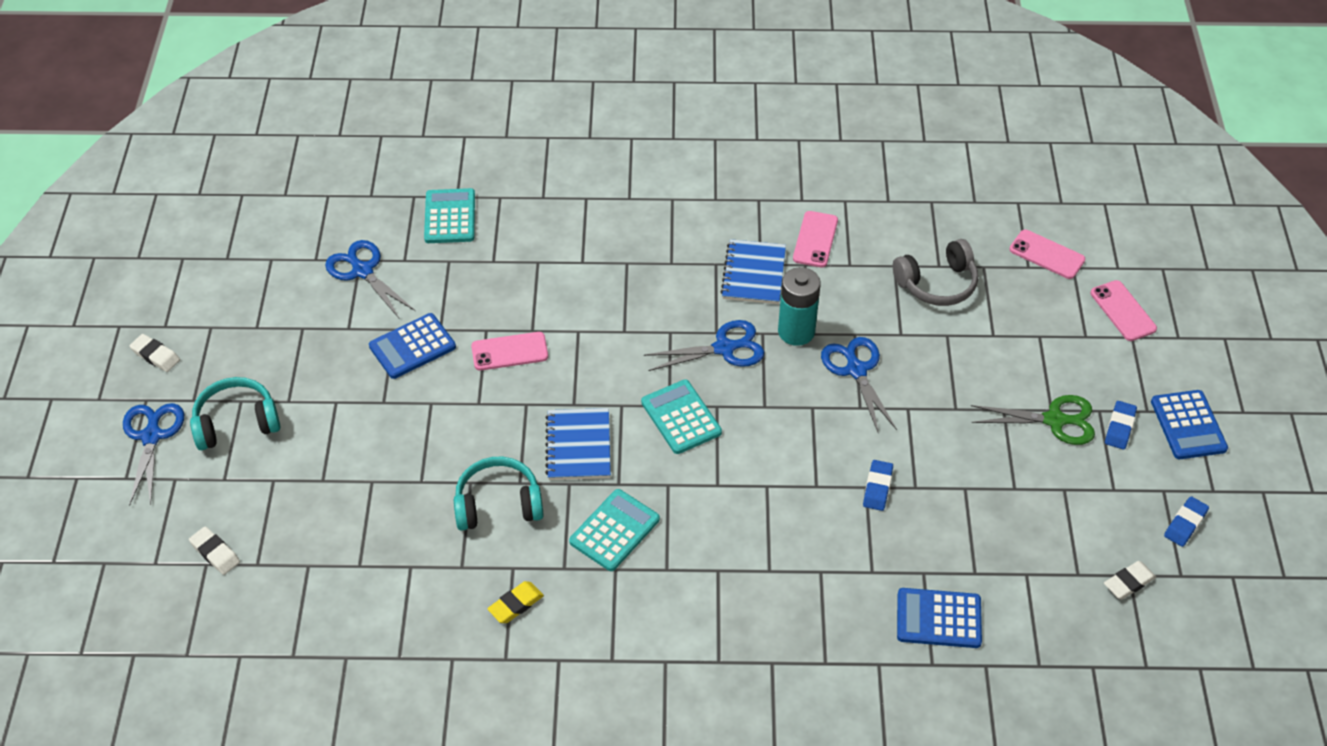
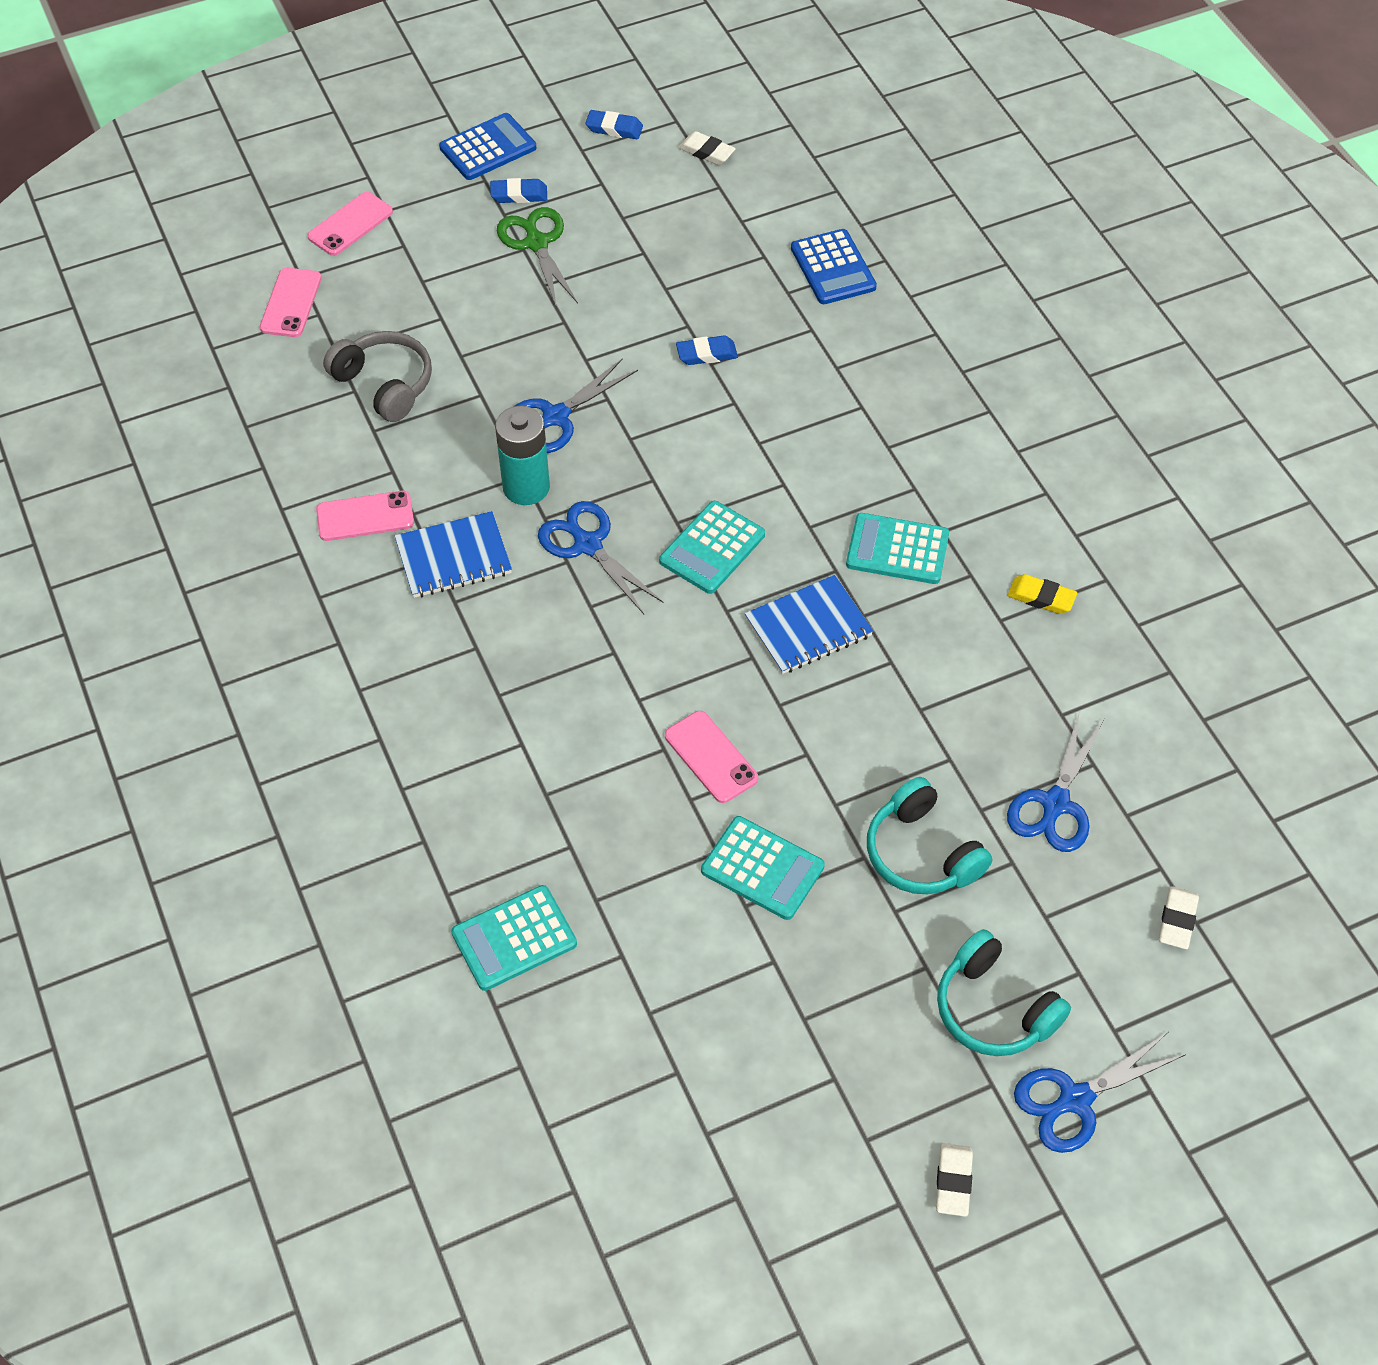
camera: 115 degrees left, 5 degrees up
(362, 270) = (667, 998): blue scissors -> blue scissors (1055, 804)
(412, 346) = (762, 869): blue calculator -> turquoise calculator
(498, 504) = (931, 669): turquoise headphones -> turquoise headphones (921, 853)

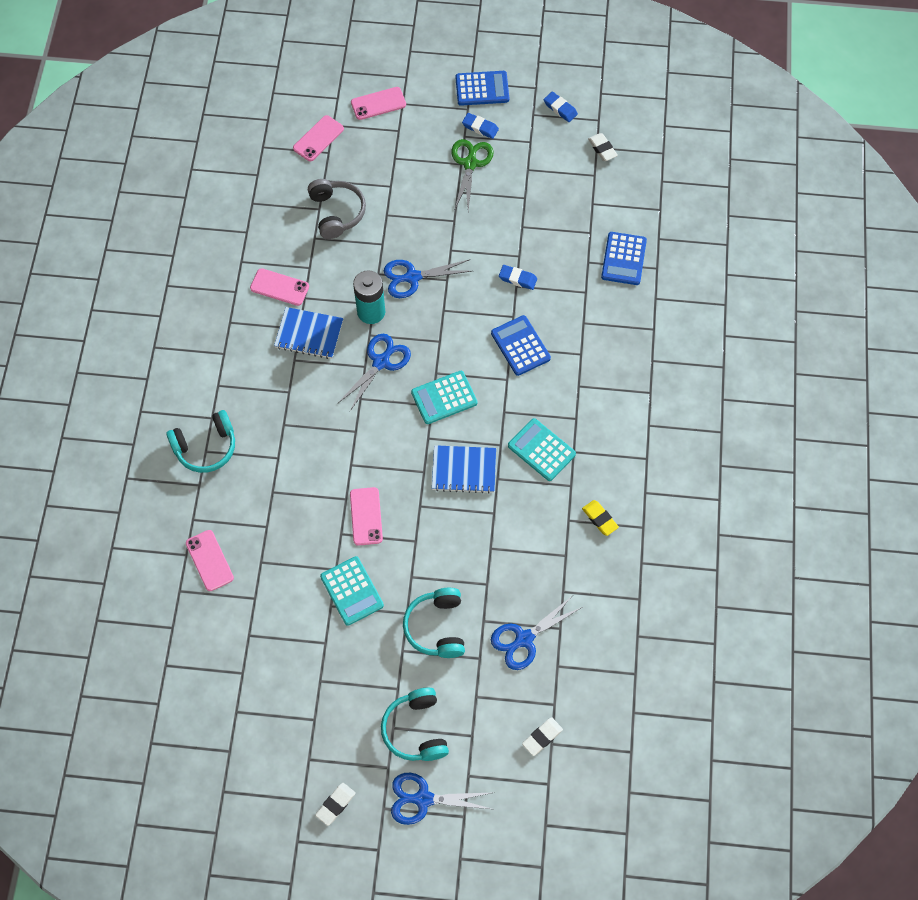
camera: 30 degrees right, 10 degrees up
(399, 783) = (206, 447): none -> turquoise headphones
(514, 938) = (209, 560): turquoise calculator -> pink phone
(587, 544) = (381, 362): blue scissors -> blue scissors turned 45 degrees clockwise
(771, 434) = (520, 346): none -> blue calculator

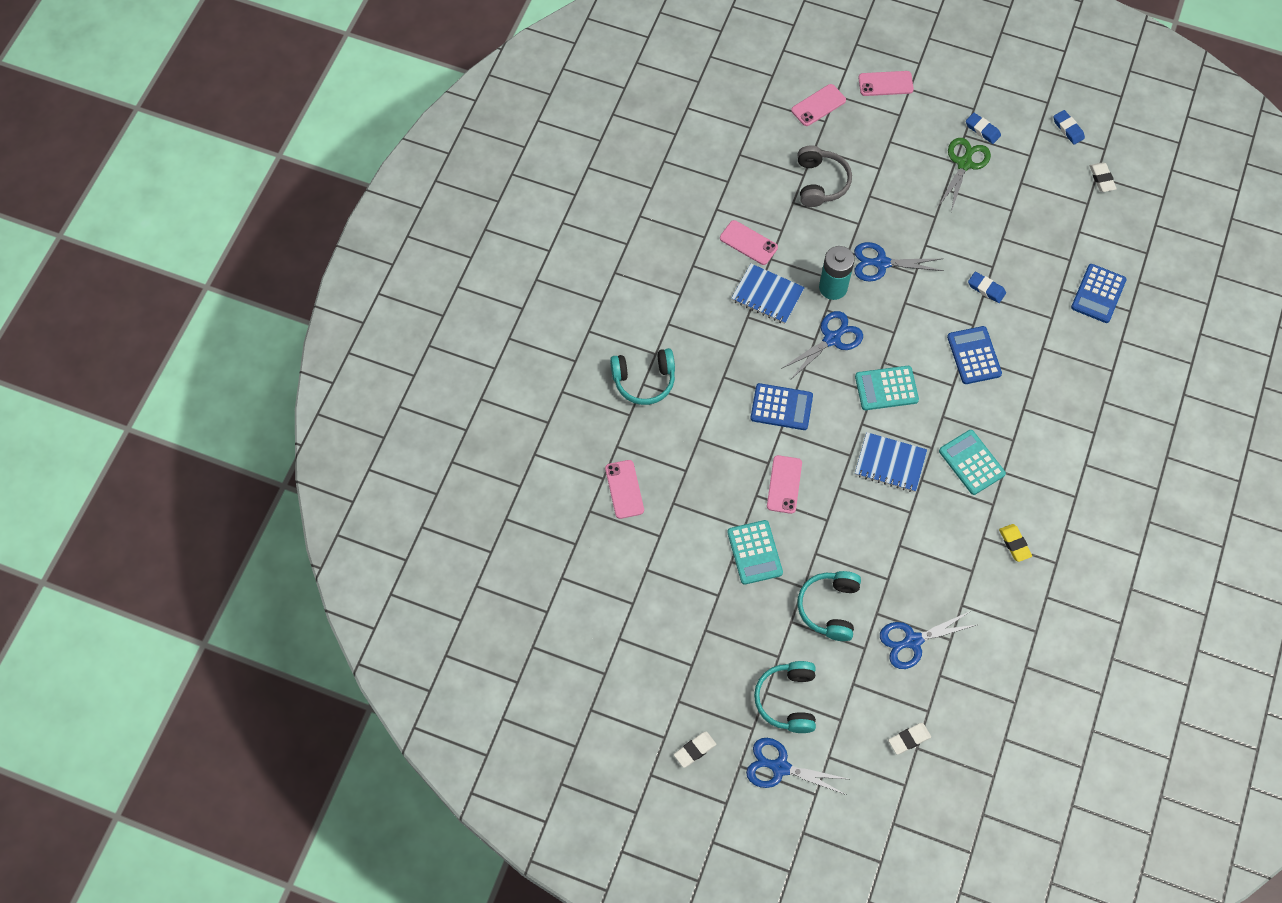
camera: 15 degrees right, 0 degrees up
(482, 89) = (993, 92): blue calculator -> blue calculator (781, 407)

